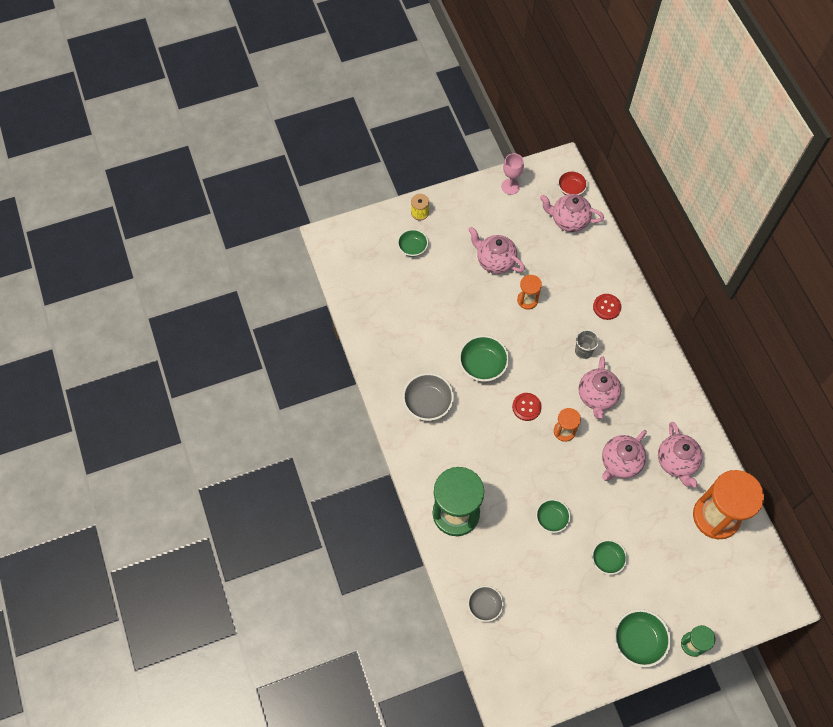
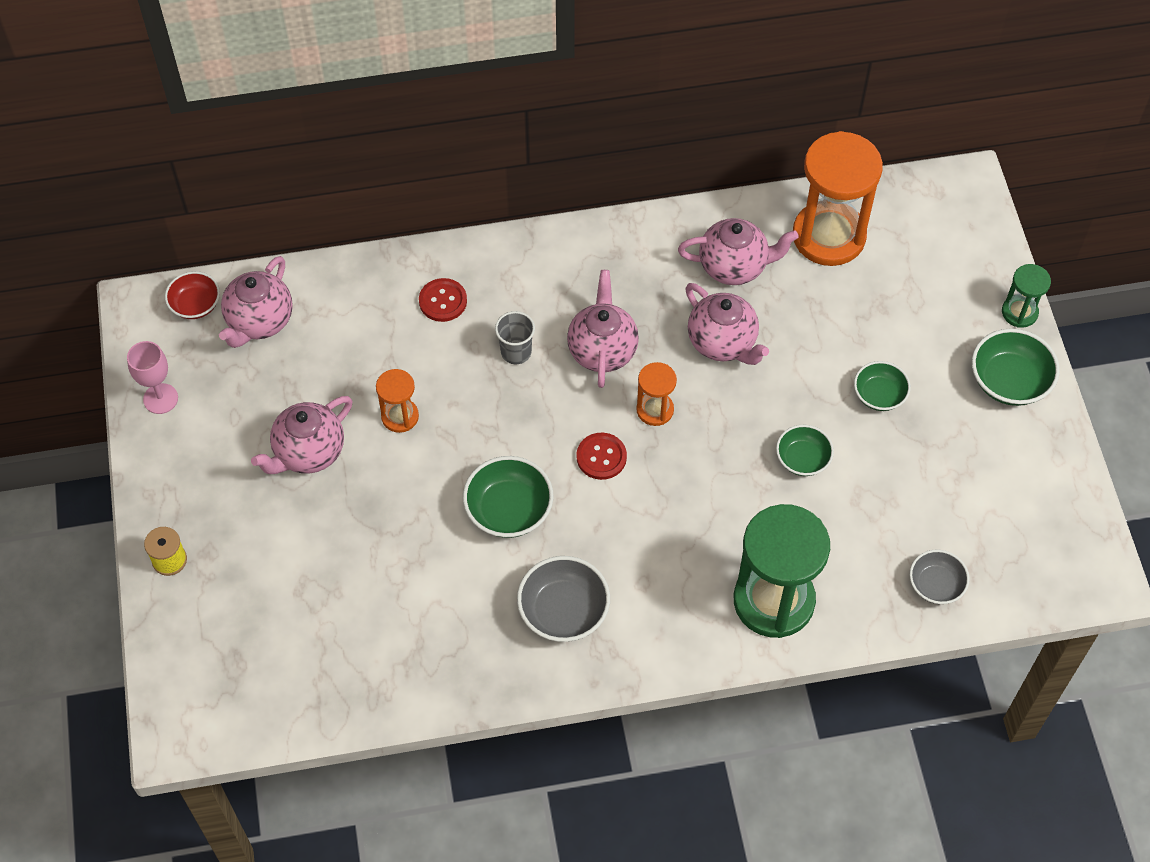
camera: 80 degrees left, 5 degrees down
(412, 248) = (242, 585): green bowl -> none
(597, 396) = (602, 350): pink teapot -> pink teapot turned 105 degrees counterclockwise

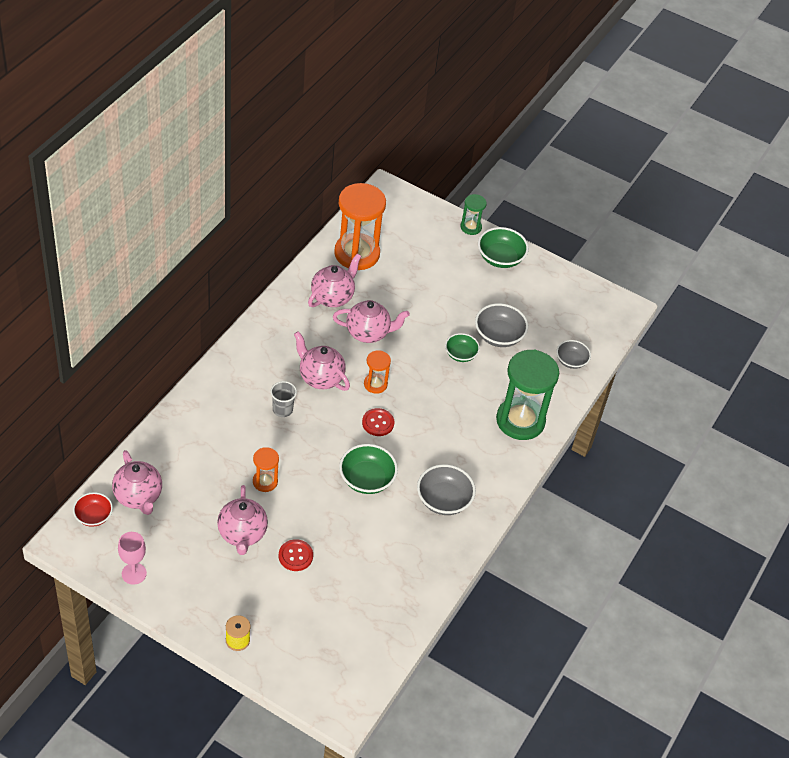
camera: 55 degrees left, 10 degrees down
(443, 301) = (219, 415): red button -> red button (295, 556)
(879, 395) = (458, 303): green bowl -> none
(880, 476) = (499, 336): none -> grey bowl

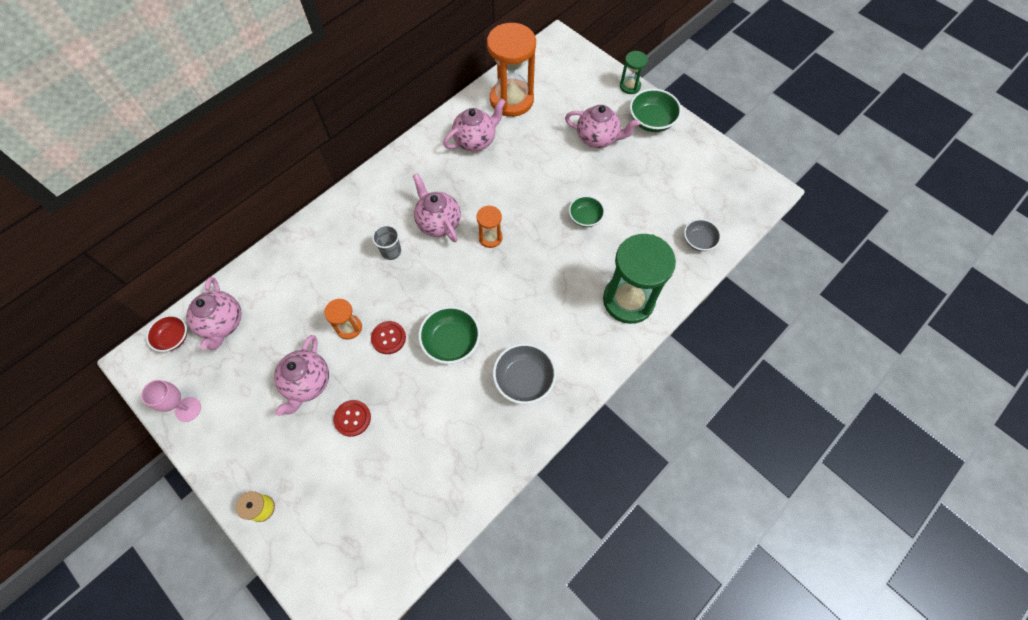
camera: 20 degrees right, 15 degrees up
(368, 333) = (499, 182): pink teapot -> pink teapot (597, 138)
(378, 423) = (480, 280): red button -> red button (388, 338)
(499, 336) = (629, 203): grey bowl -> none

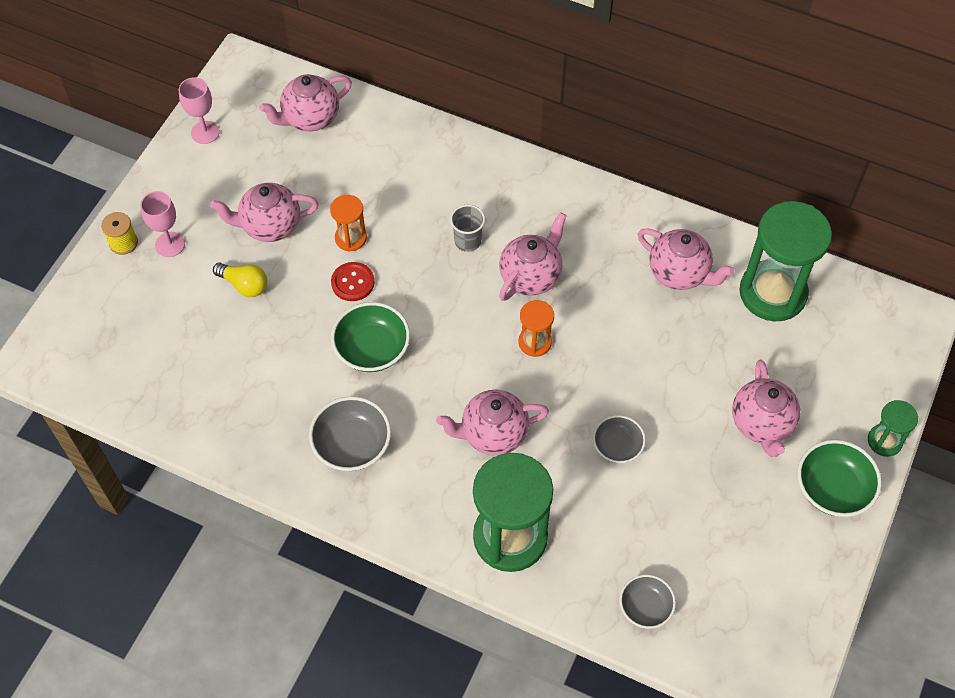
camera: 70 degrees right, 5 degrees down
(173, 338) = (278, 83): red bowl -> none
(284, 468) = (170, 244): none -> pink goblet
(352, 418) = (244, 285): red button -> yellow light bulb
(511, 100) = (772, 293): orange hourglass -> green hourglass
(549, 285) = (493, 434): none -> pink teapot
(585, 217) = (617, 446): green bowl -> grey bowl

